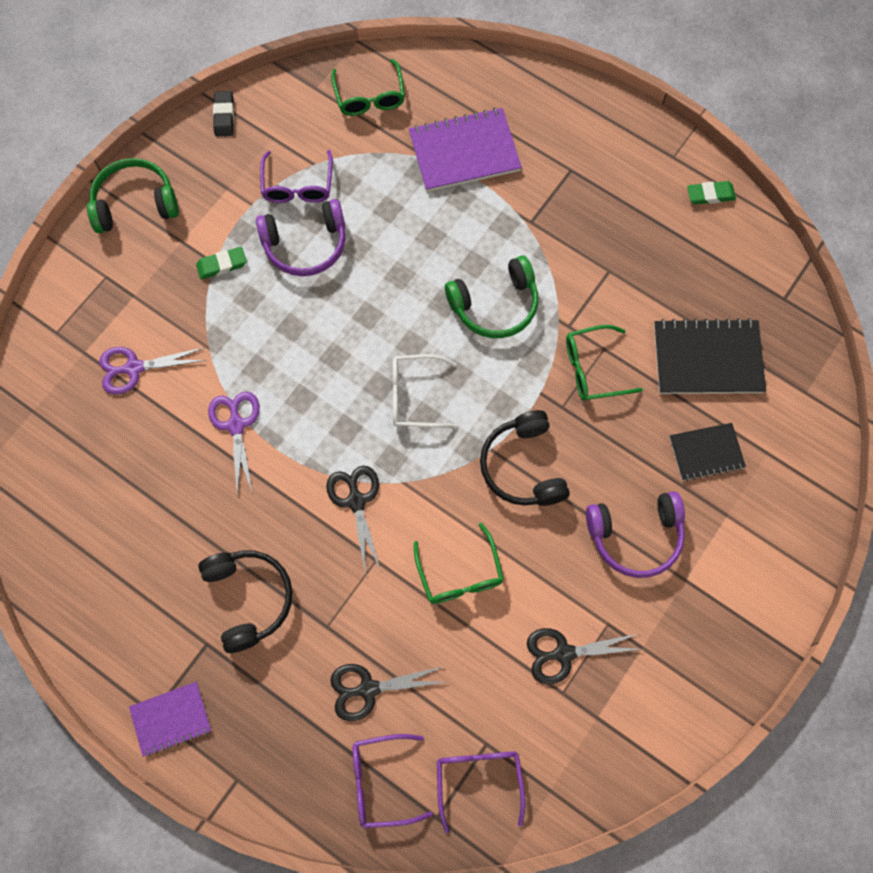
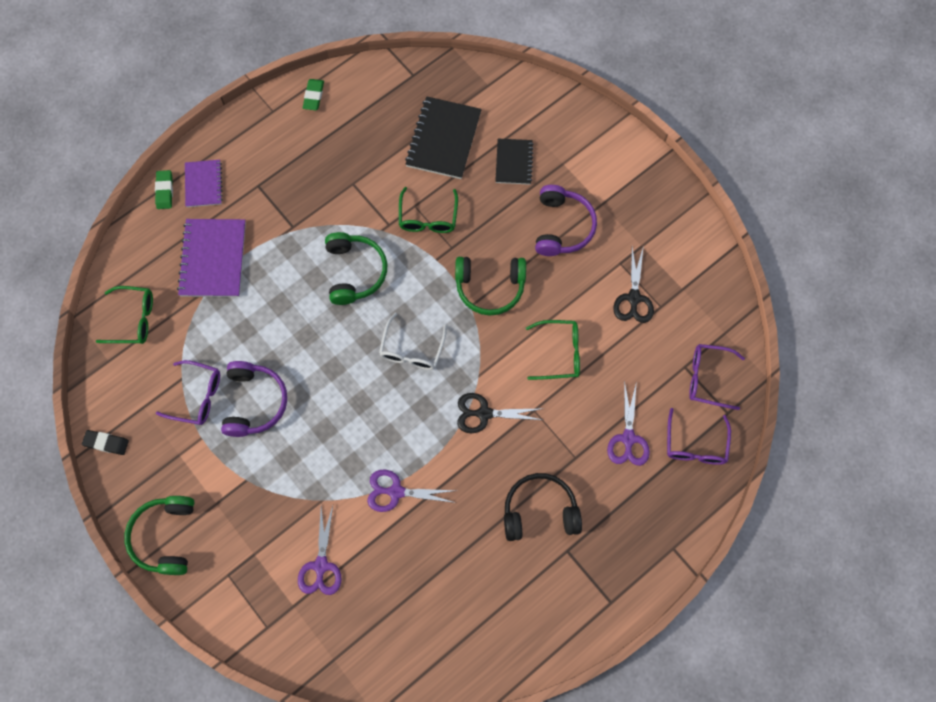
camera: 75 degrees left, 0 degrees up
(171, 719) = (618, 589): purple notebook -> purple notebook (203, 184)
(222, 264) = (249, 474): green eraser -> green eraser (164, 191)
(368, 689) = (628, 438): black scissors -> purple scissors
(523, 466) = (490, 287): black headphones -> green headphones

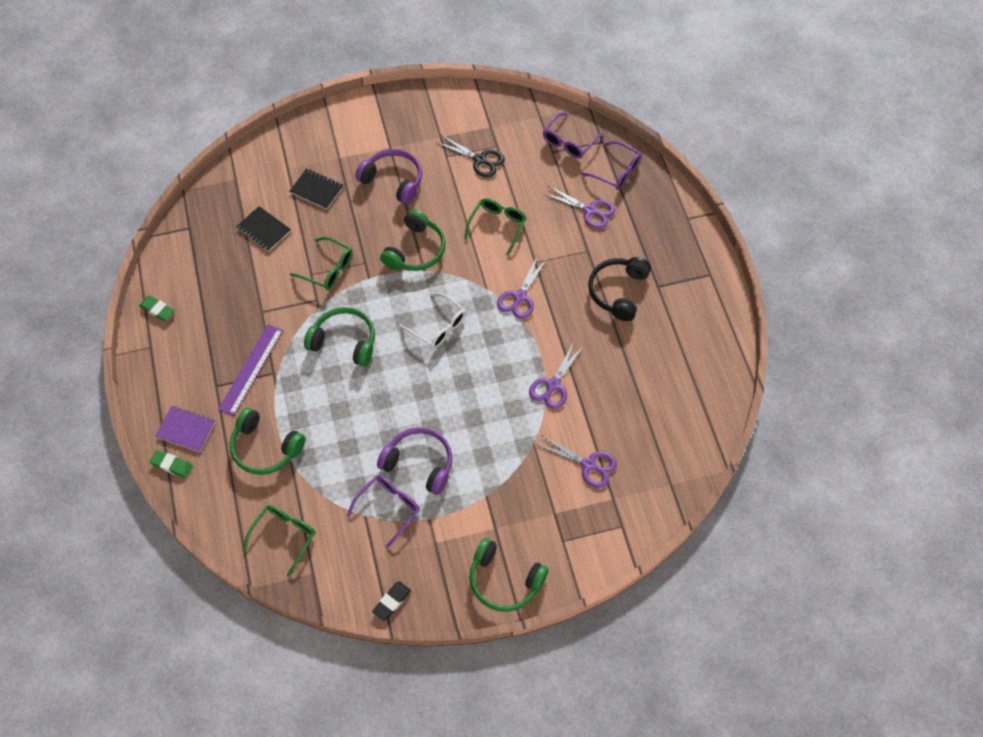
camera: 65 degrees left, 10 degrees down
(213, 259) = (265, 448): purple notebook -> green headphones
(288, 206) = (251, 369): none -> purple ruler
(443, 139) = (264, 230): black notebook -> black notebook, size x0.61
(484, 413) = (520, 297): black scissors -> purple scissors

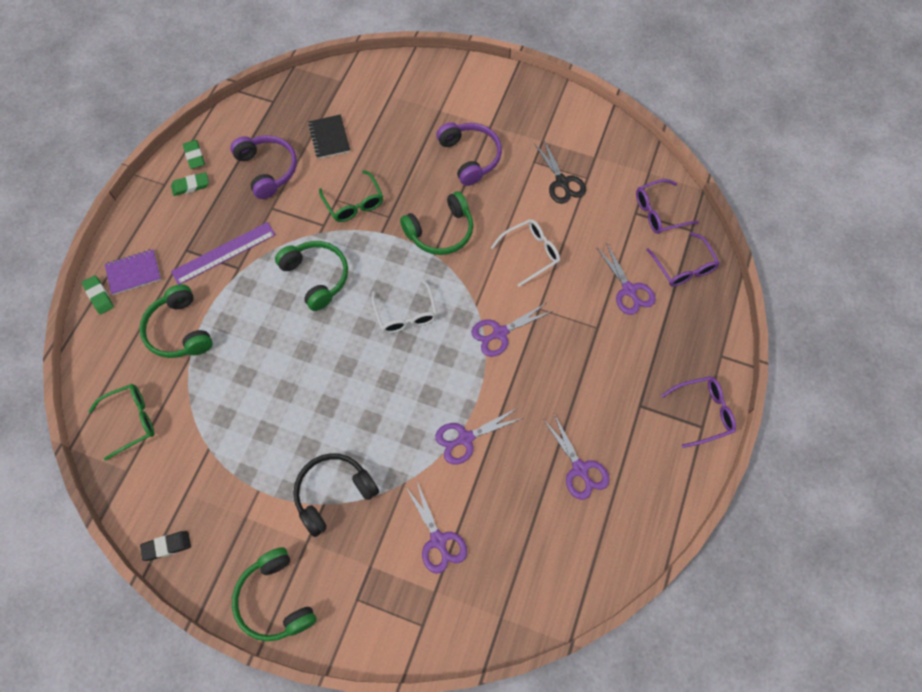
camera: 35 degrees right, 5 degrees up
(175, 335) = (190, 186): none -> green eraser
(186, 429) = (134, 273): purple notebook -> purple notebook turned 75 degrees counterclockwise
(317, 190) = (399, 128): black notebook -> none
(389, 508) = (233, 456): purple glasses -> purple glasses (703, 412)
(419, 463) = (291, 432): purple headphones -> purple headphones (268, 170)
(497, 226) = (531, 253): green glasses -> white glasses
(618, 291) = (596, 386): black headphones -> black headphones (333, 493)
(649, 354) = (580, 469): none -> purple scissors

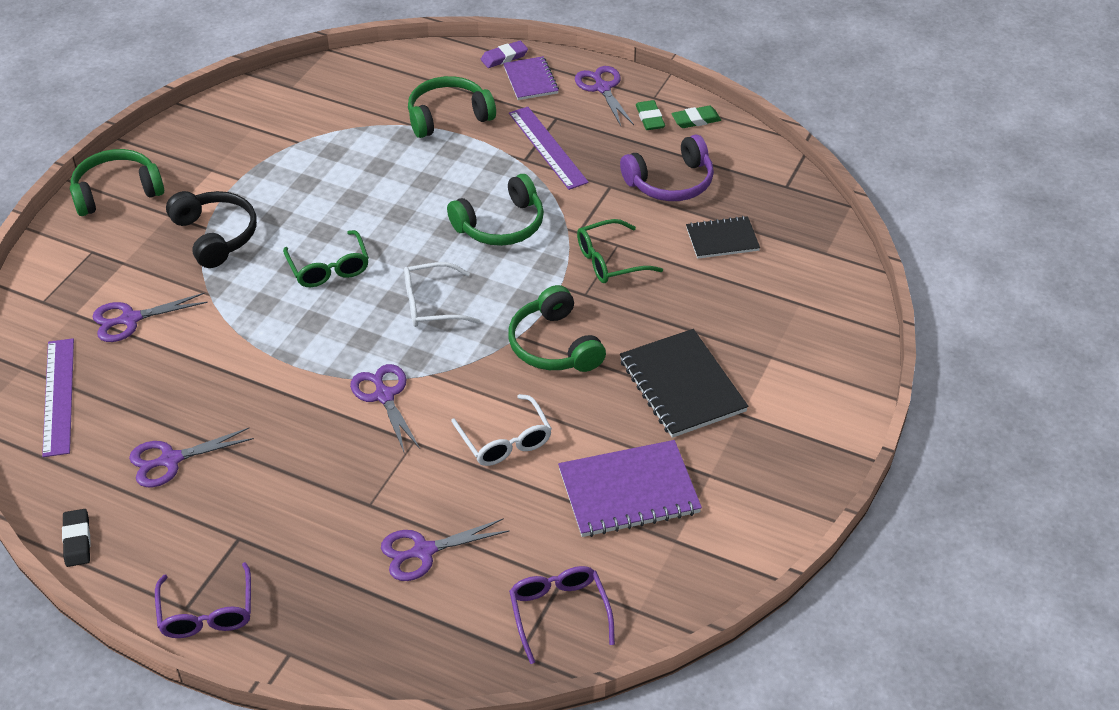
camera: 95 degrees right, 20 degrees down
(99, 296) = (504, 57): green eraser -> purple eraser
(131, 420) = (347, 87): green glasses -> green glasses (329, 268)
(167, 546) = (201, 117): black eraser -> black eraser (77, 540)
(465, 438) = (246, 351): purple scissors -> purple scissors (602, 88)
(470, 157) = (682, 385): purple headphones -> black notebook
(529, 575) = (58, 396): none -> purple ruler
(562, 182) = (628, 491): black scissors -> purple notebook
(683, 267) = (451, 630): purple glasses -> none

